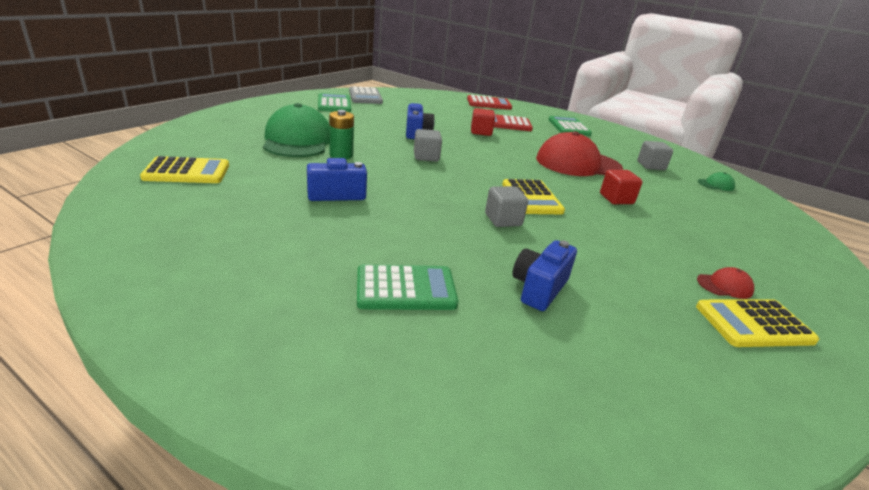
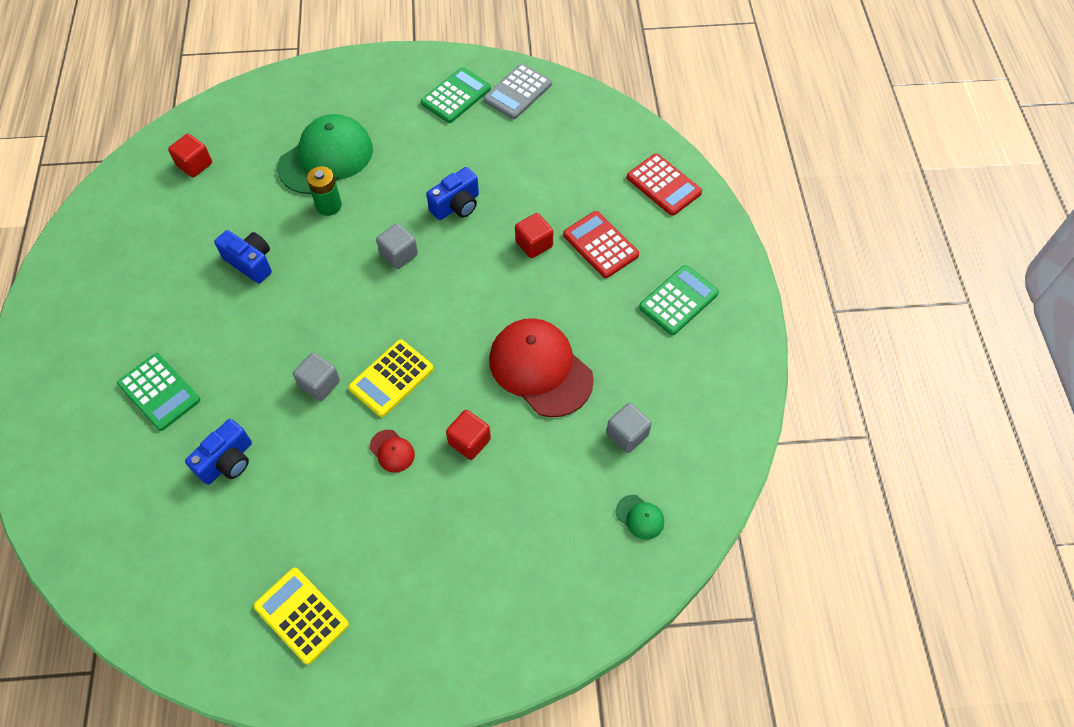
camera: 55 degrees right, 30 degrees up
(187, 172) = (195, 165): yellow calculator -> red cube
(539, 289) = (227, 461): blue camera -> blue camera turned 135 degrees clockwise
(724, 286) = (352, 582): red cap -> red cap (392, 451)

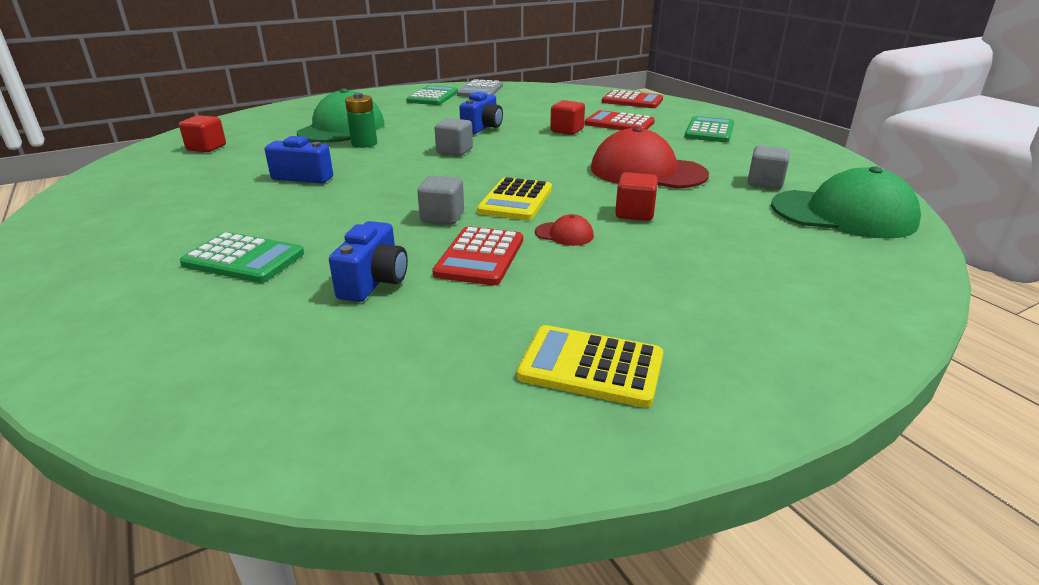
camera: 25 degrees left, 30 degrees down
(312, 458) = (480, 257): none -> red calculator
(640, 517) = (843, 214): green cap -> green cap, size x2.42

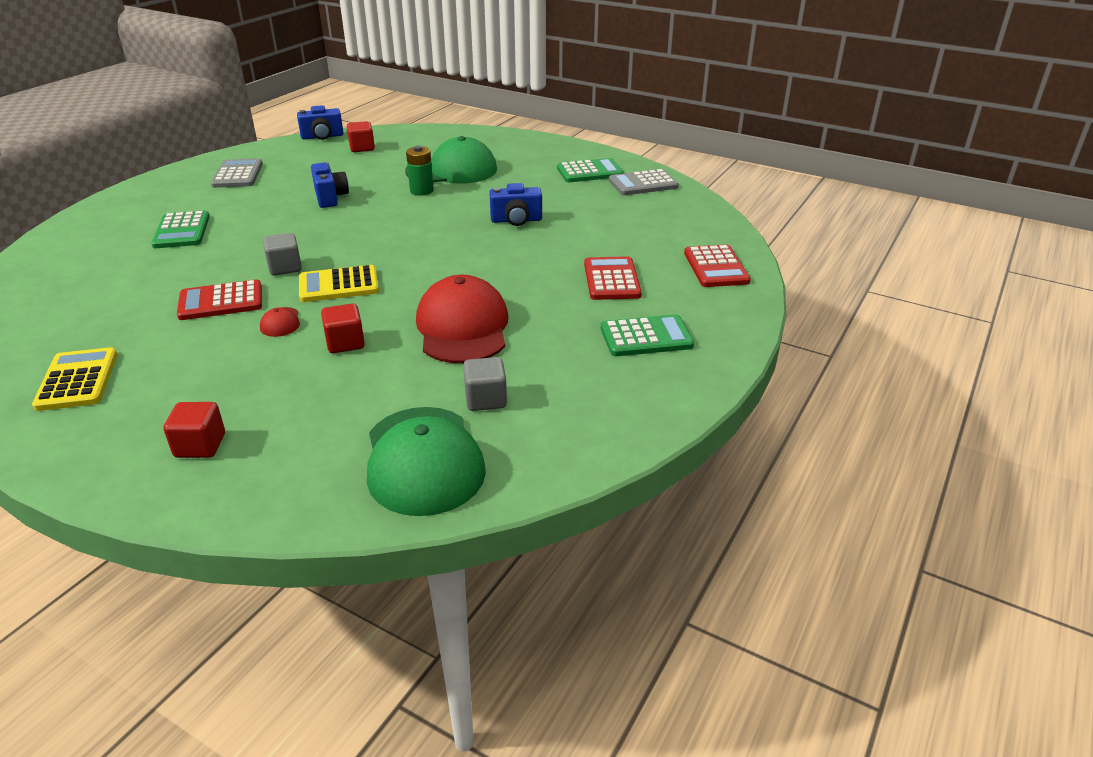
camera: 60 degrees right, 5 degrees up
(134, 209) = (238, 174): none -> grey calculator
(374, 282) = (167, 279): blue camera -> blue camera (322, 137)
(454, 151) = (437, 228): grey cube -> none
(567, 130) = (552, 259): red cube -> red cube (200, 445)

